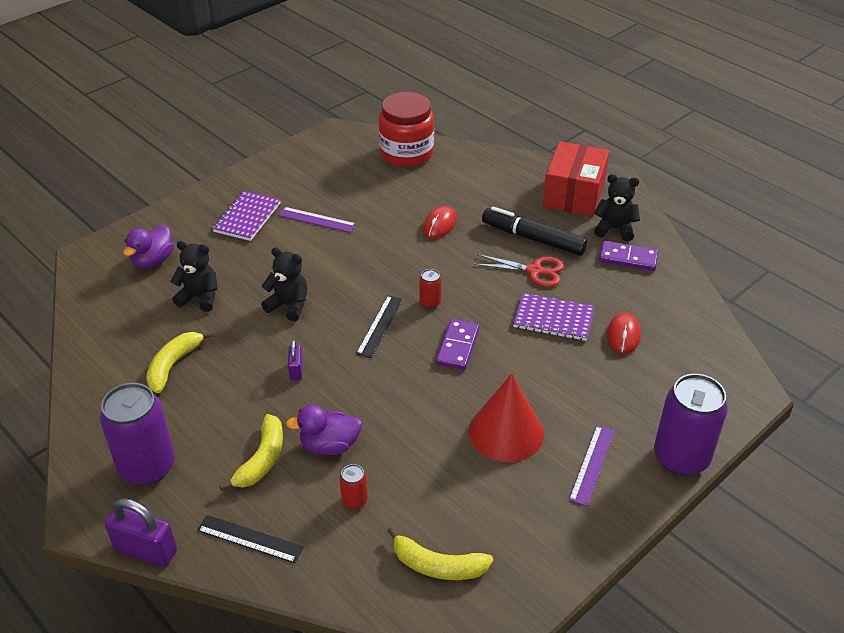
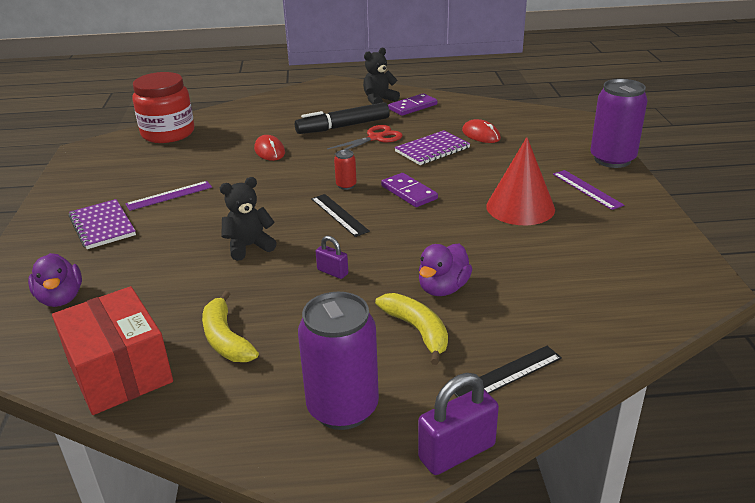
camera: 50 degrees left, 10 degrees down
(200, 297) = (160, 289): black teddy bear -> none
(354, 500) = (519, 299): red can -> none
(438, 565) = (627, 286): yellow banana -> none
(574, 195) = (324, 99): red box -> red box (120, 371)

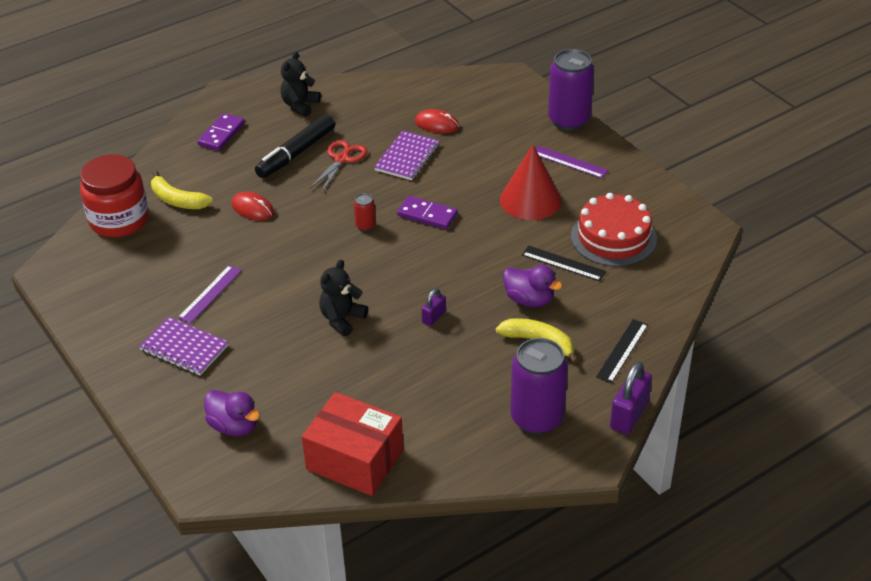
camera: 30 degrees left, 10 degrees up
(226, 339) = (407, 404): yellow banana -> yellow banana (177, 200)
(332, 272) = (434, 317): purple padlock -> purple padlock turned 60 degrees counterclockwise
(339, 215) = (388, 260): black ruler -> black ruler (563, 263)
(412, 107) = (342, 105): purple domino -> purple domino (221, 134)
(443, 288) = (529, 300): purple duck -> purple duck turned 60 degrees counterclockwise
(585, 262) = (613, 237): none -> red cake

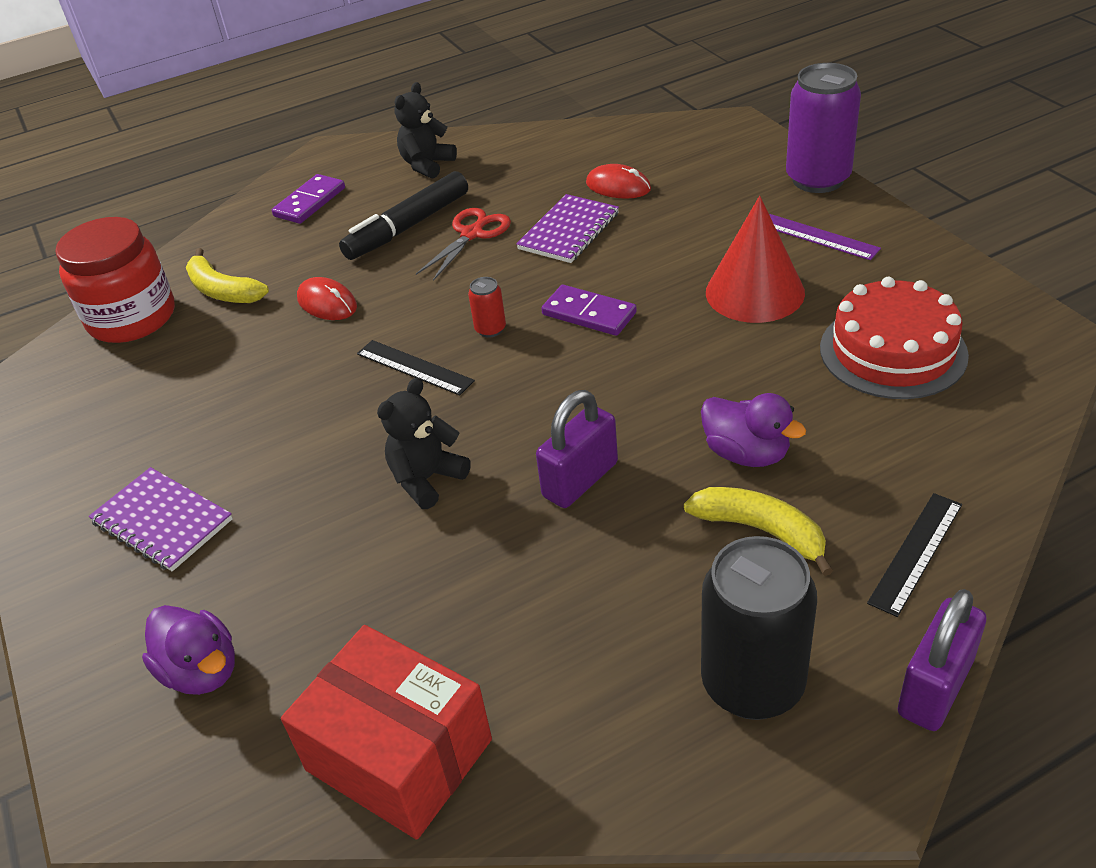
camera: 10 degrees right, 0 degrees up
(210, 294) = (229, 431): purple ruler -> none
(434, 317) = (580, 480): purple padlock -> purple padlock, size x1.77
(537, 418) = (752, 684): purple can -> black can
(563, 263) = (807, 393): black ruler -> black ruler (414, 367)

